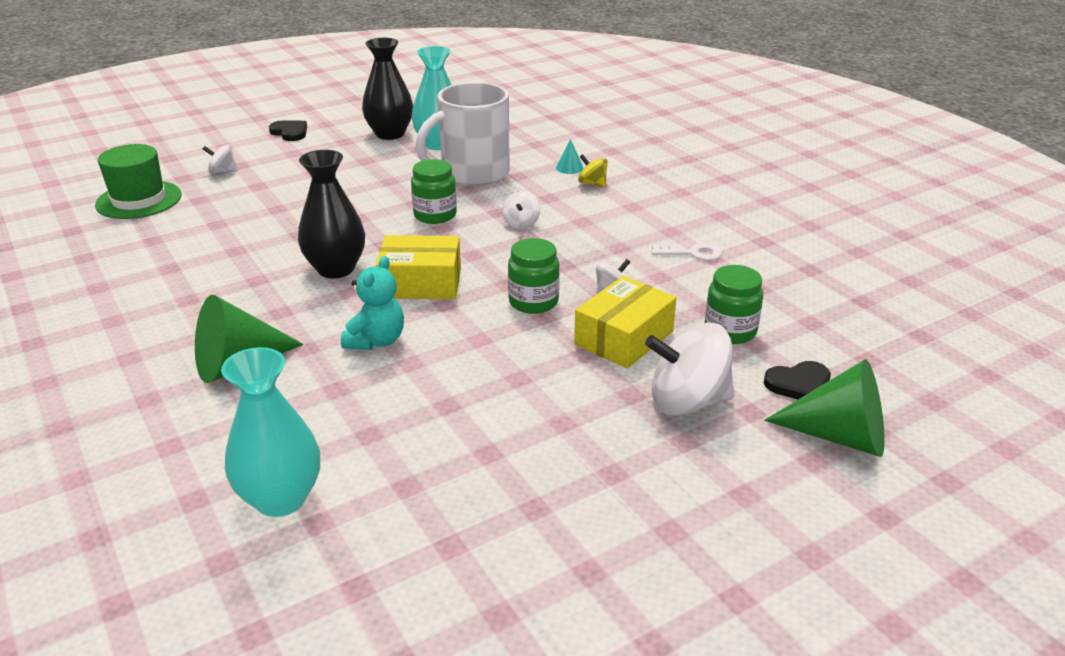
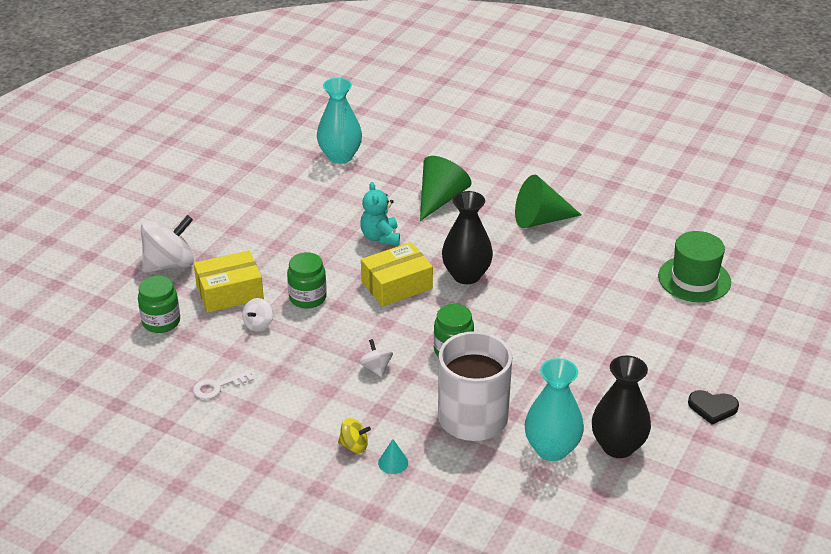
camera: 150 degrees right, 5 degrees up
(222, 171) = (685, 332): white spinning top -> none
(624, 338) = (229, 292): yellow box -> yellow box turned 60 degrees clockwise
(798, 384) = (105, 298): black heart -> none
(839, 436) = (76, 273): green cone -> green cone (540, 220)

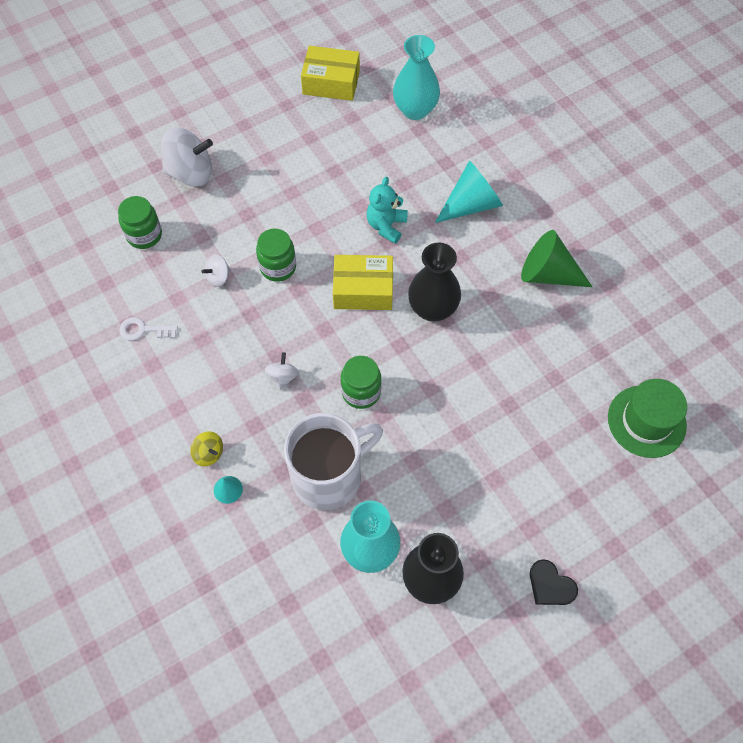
camera: 30 degrees right, 25 degrees up
(229, 292) = (218, 228): yellow box -> yellow box (331, 82)
(440, 199) = (471, 204): green cone -> turquoise cone

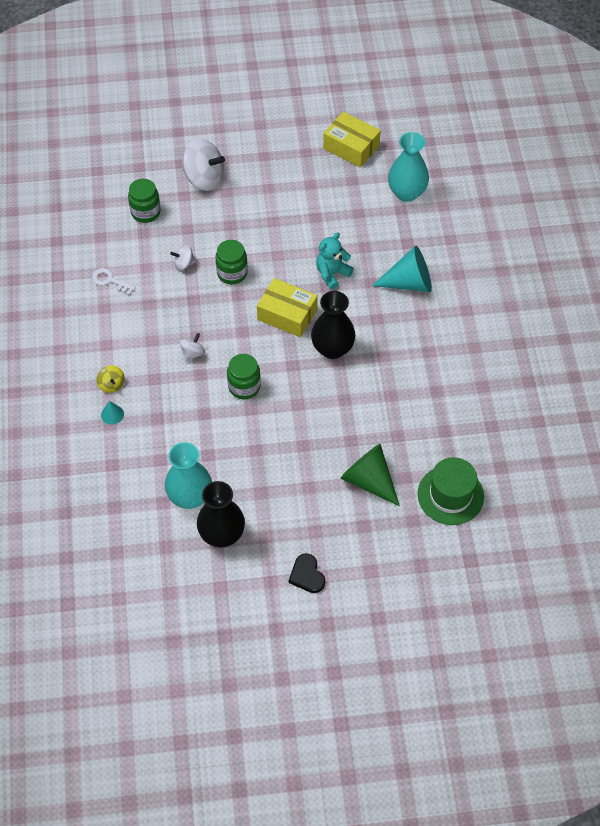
camera: 25 degrees right, 5 degrees down
(329, 476) = (188, 435): white mug -> none
(548, 274) = (439, 358): green cone -> green cone (369, 480)

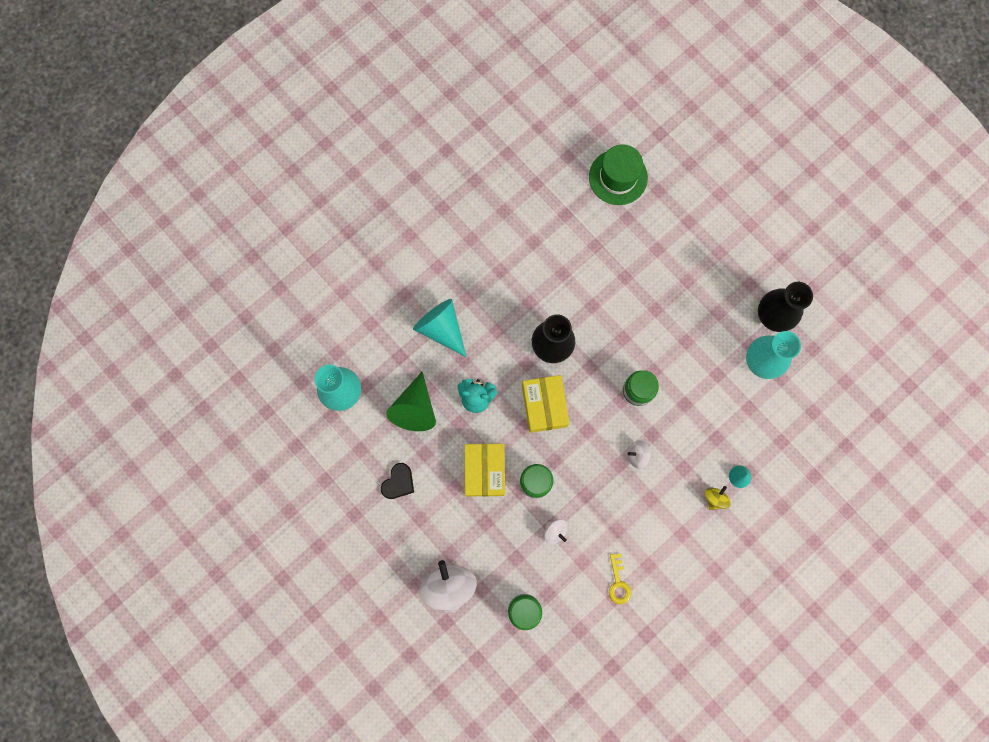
camera: 125 degrees left, 20 degrees up
(110, 281) = (618, 583): white key -> yellow key
(307, 575) = (757, 235): black heart -> black heart (398, 482)
(351, 147) = (320, 477): yellow box -> yellow box (485, 471)
(369, 480) = (649, 242): green cone -> green cone (415, 408)

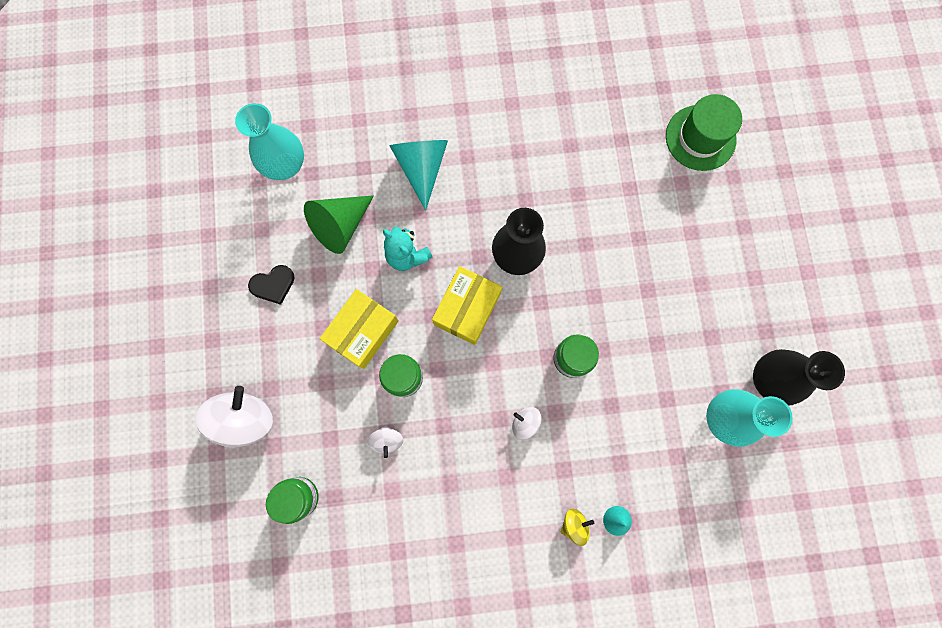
camera: 35 degrees right, 0 degrees up
(618, 583) = (412, 539): yellow key -> none

